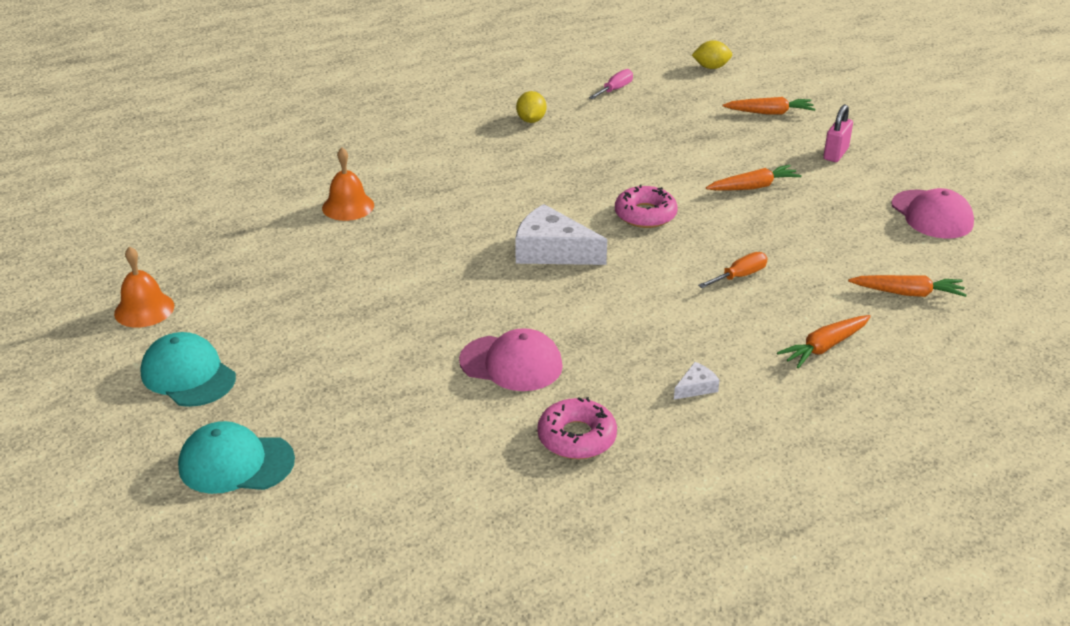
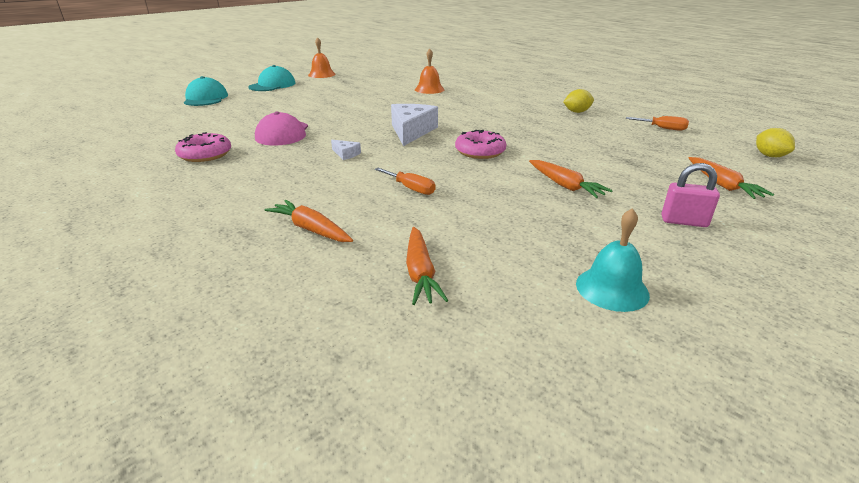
camera: 75 degrees right, 5 degrees down
(615, 89) = (662, 128): pink screwdriver -> orange screwdriver
(696, 387) = (254, 183): white cheese -> white cheese (346, 154)
(932, 215) = (612, 288): pink cap -> turquoise bell

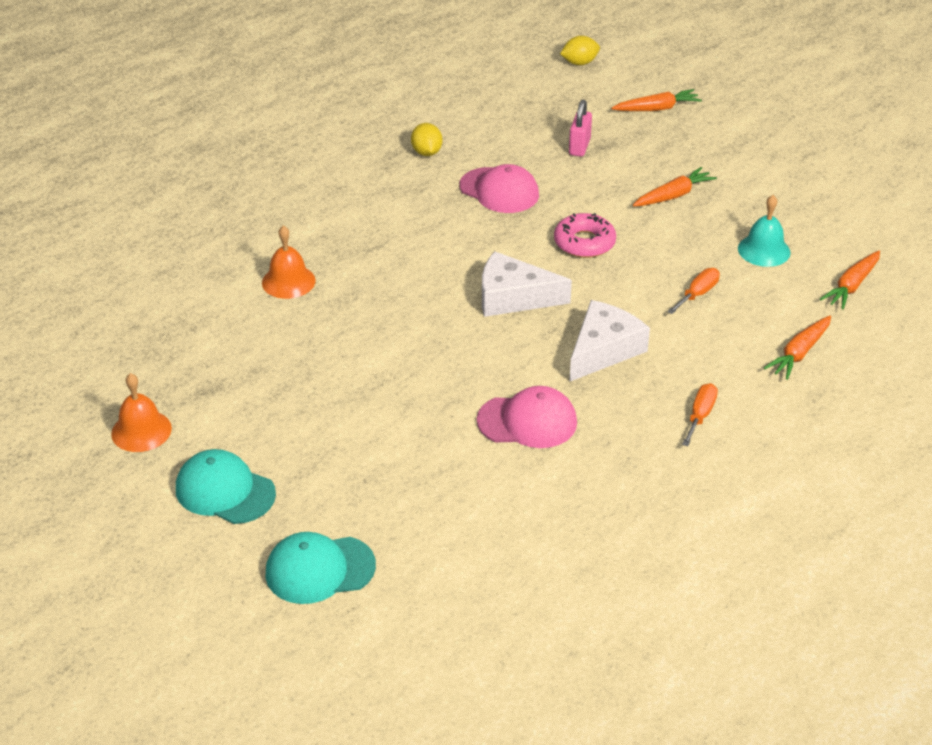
camera: 90 degrees left, 10 degrees up
(205, 154) = (618, 483): pink donut -> none
(346, 154) = (603, 350): white cheese -> white cheese, size x2.22
(420, 273) = (852, 286): orange carrot -> orange carrot turned 135 degrees clockwise
(540, 129) = (499, 191): none -> pink cap
(612, 288) = (845, 200): turquoise bell -> turquoise bell (764, 250)
(662, 128) = (495, 103): orange screwdriver -> orange screwdriver (700, 415)
(684, 221) = (736, 146): pink padlock -> pink padlock (579, 147)

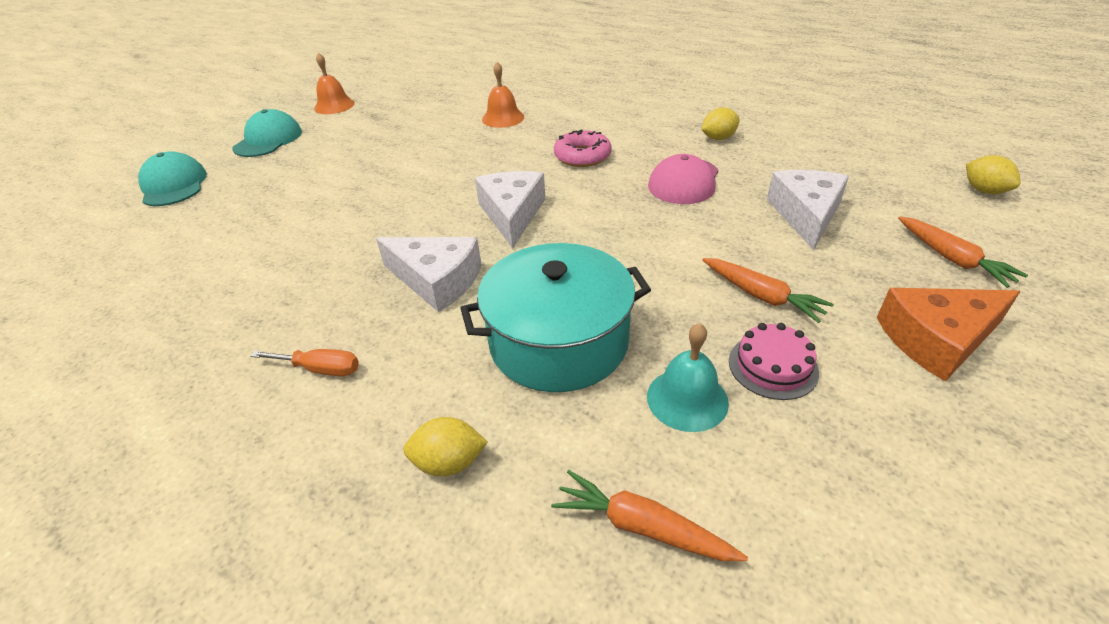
camera: 80 degrees right, 0 degrees up
(527, 421) = (325, 249): pink cap -> none
(579, 147) = (805, 214): pink padlock -> white cheese
(584, 243) = (623, 242): pink donut -> pink donut (582, 156)
(697, 294) = (558, 341): orange screwdriver -> turquoise pot
(733, 145) = (937, 339): none -> orange cheese
(743, 211) = (773, 366): none -> pink cake
(799, 353) = (449, 463): orange carrot -> yellow lemon

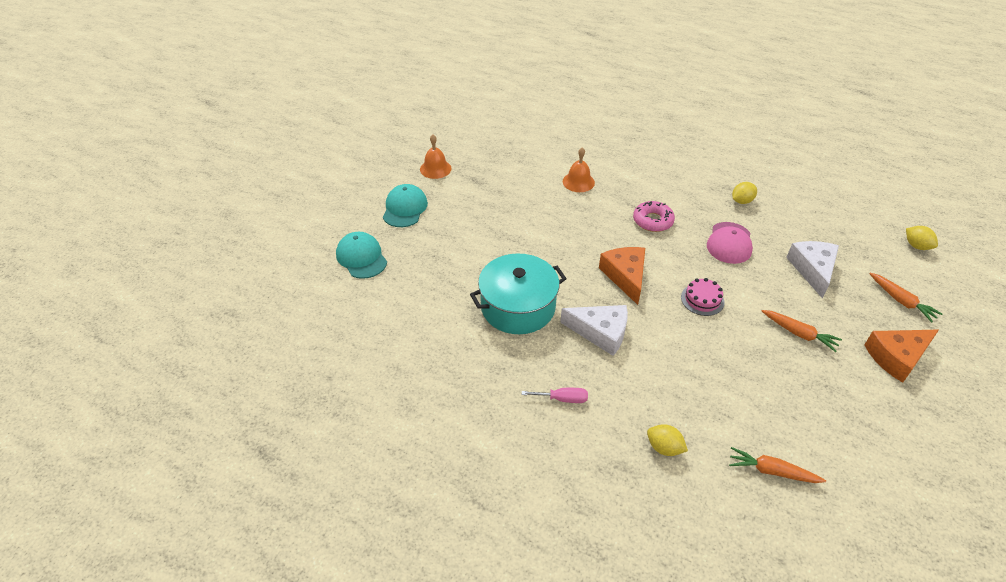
camera: 10 degrees left, 5 degrees up
(320, 369) = (562, 399): orange screwdriver -> pink screwdriver
(449, 463) = (664, 448): yellow lemon -> yellow lemon turned 45 degrees clockwise
(512, 214) = (625, 276): white cheese -> orange cheese
(558, 341) = (693, 371): turquoise pot -> turquoise pot (518, 307)
(687, 399) = (774, 402): turquoise bell -> none
(773, 366) = (814, 379): pink cake -> pink cake (702, 299)

